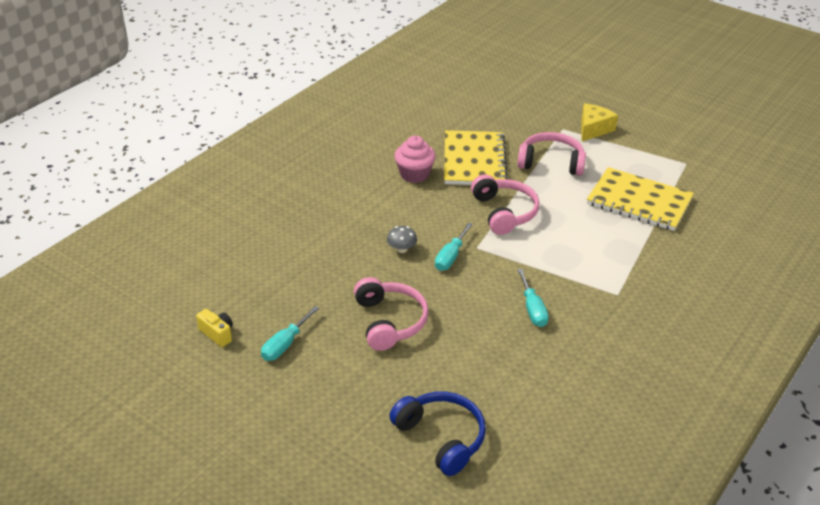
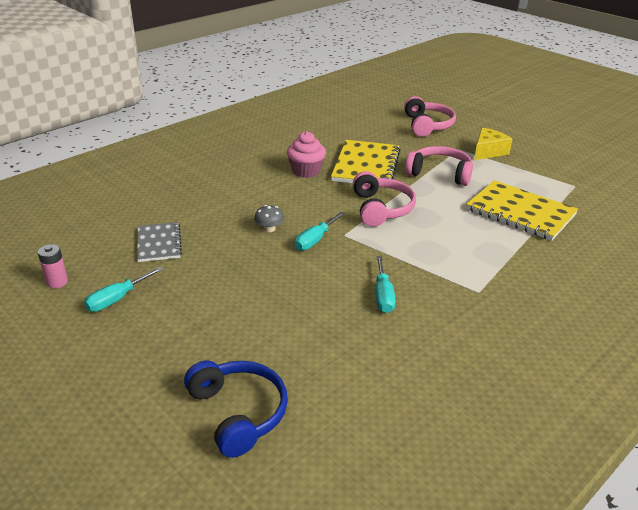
camera: 10 degrees right, 5 degrees down
(217, 334) = (57, 282): yellow camera -> pink battery
(298, 279) = (159, 243): none -> grey notebook
(390, 321) = (231, 290): pink headphones -> pink headphones (427, 125)

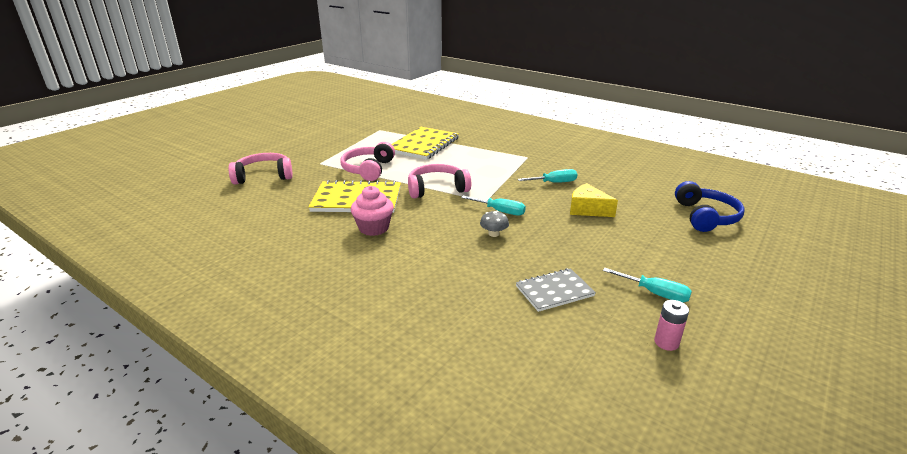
camera: 100 degrees left, 5 degrees down
(238, 412) = (705, 216): blue headphones -> blue headphones turned 135 degrees clockwise
(488, 151) = (324, 153): yellow cheese -> yellow cheese (587, 209)

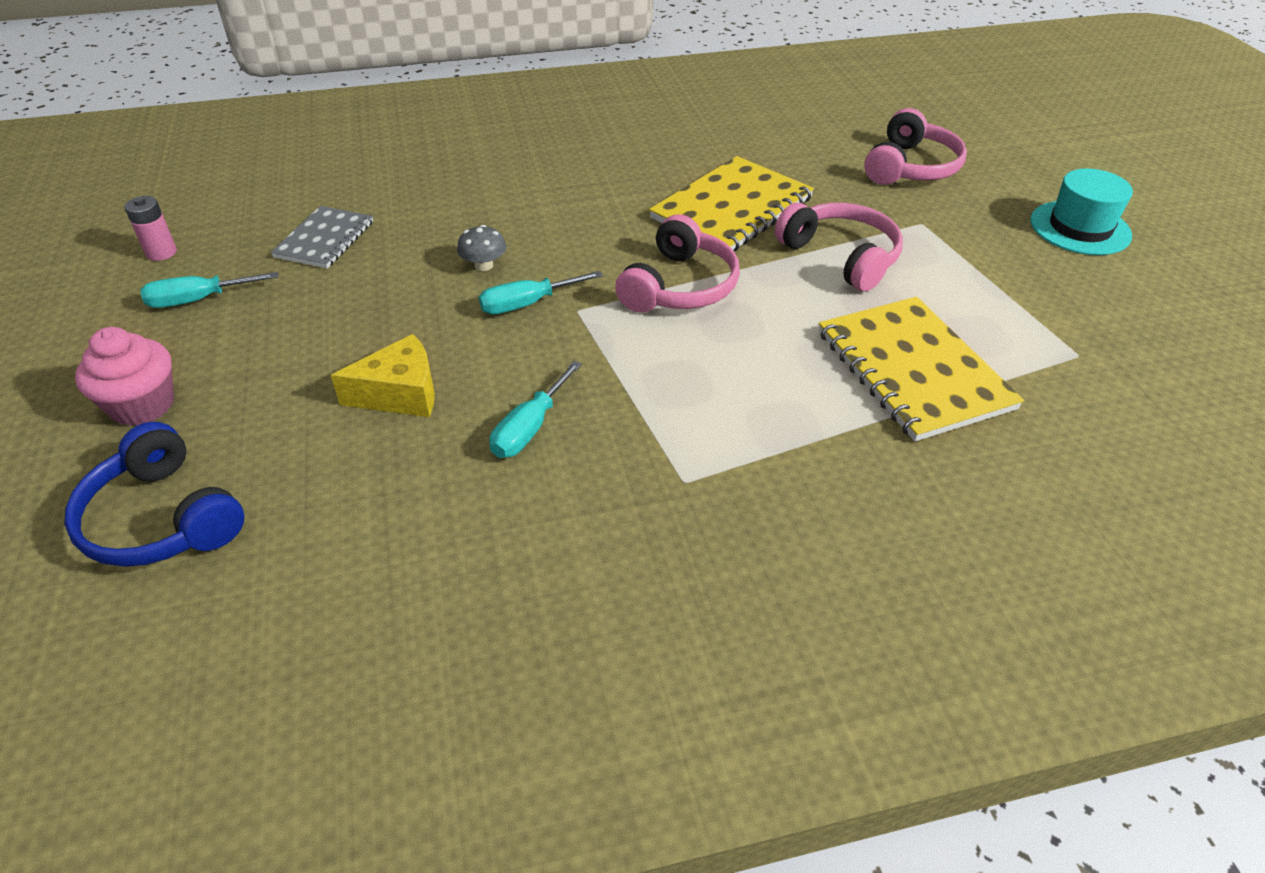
camera: 130 degrees right, 15 degrees up
(289, 141) = (1080, 228): none -> turquoise hat
(374, 228) = (630, 191): pink cupcake -> pink cupcake (142, 405)

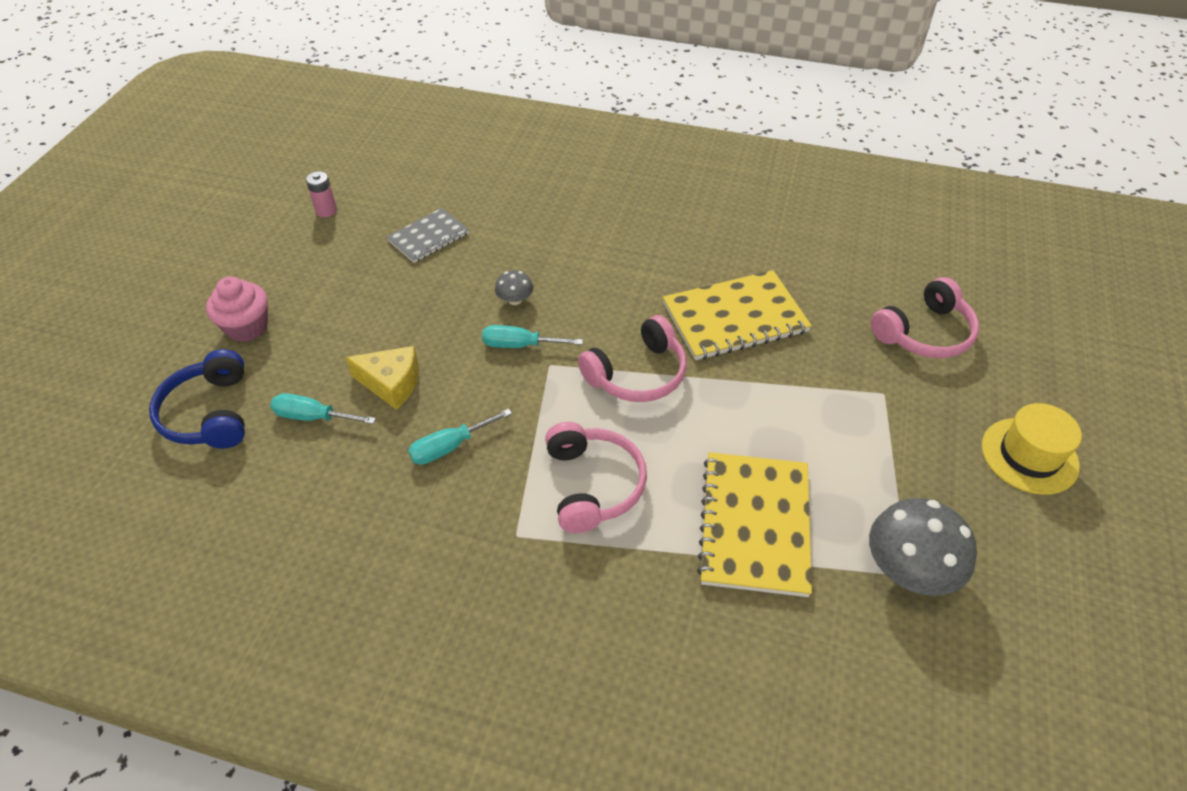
camera: 30 degrees right, 5 degrees up
(198, 300) = (324, 258): turquoise screwdriver -> turquoise screwdriver (313, 417)
(841, 256) = (786, 398): pink headphones -> pink headphones (593, 485)
(1076, 350) = (909, 569): none -> grey mushroom
(1080, 228) = (1029, 456): turquoise hat -> yellow hat

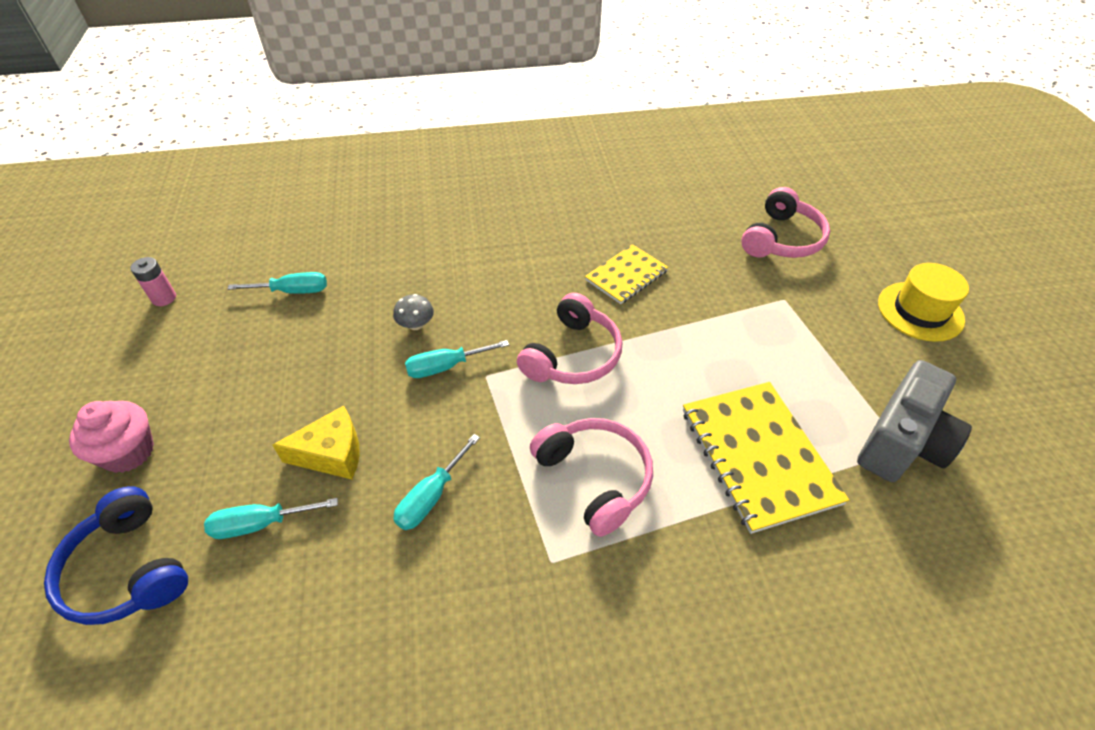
camera: 25 degrees left, 0 degrees up
(428, 237) = (293, 291): grey notebook -> turquoise screwdriver
(735, 318) = (626, 275): yellow notebook -> yellow notebook, size x0.60
(909, 569) = (901, 443): grey mushroom -> grey camera

